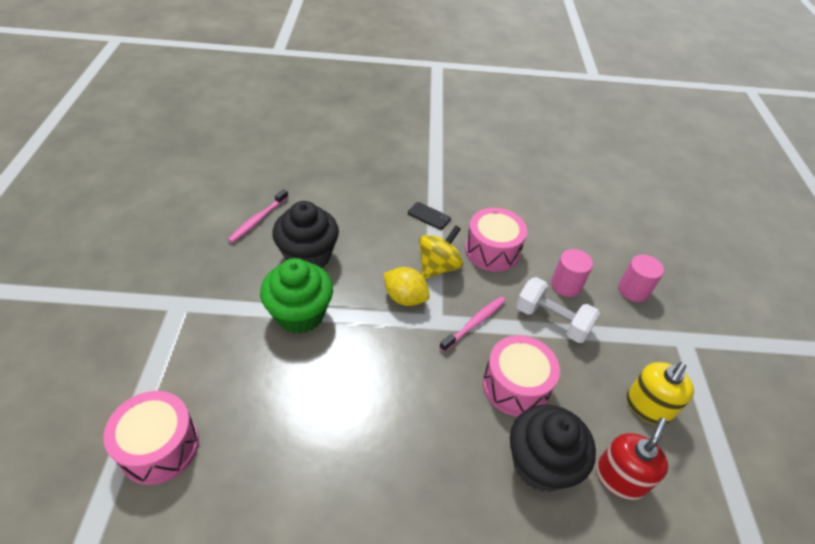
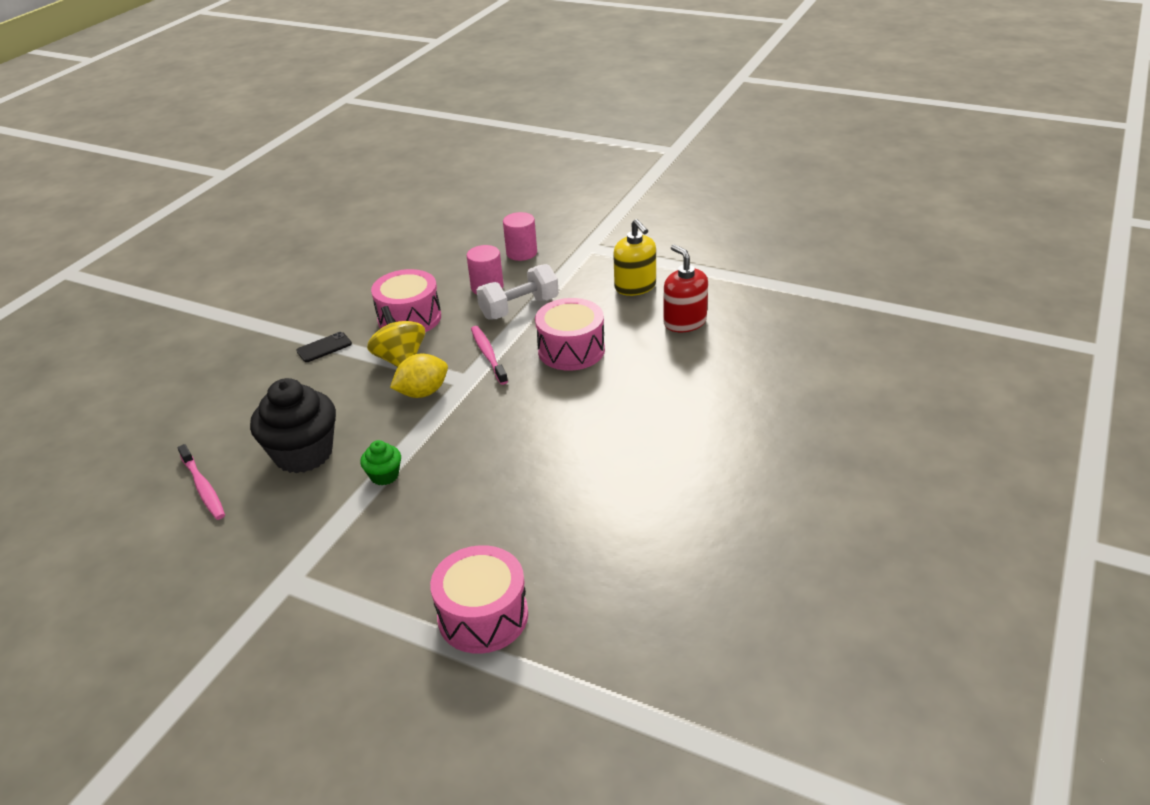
camera: 60 degrees left, 10 degrees down
(300, 314) = (384, 475): green cupcake -> green cupcake, size x0.47
(540, 463) = (650, 358): black cupcake -> none

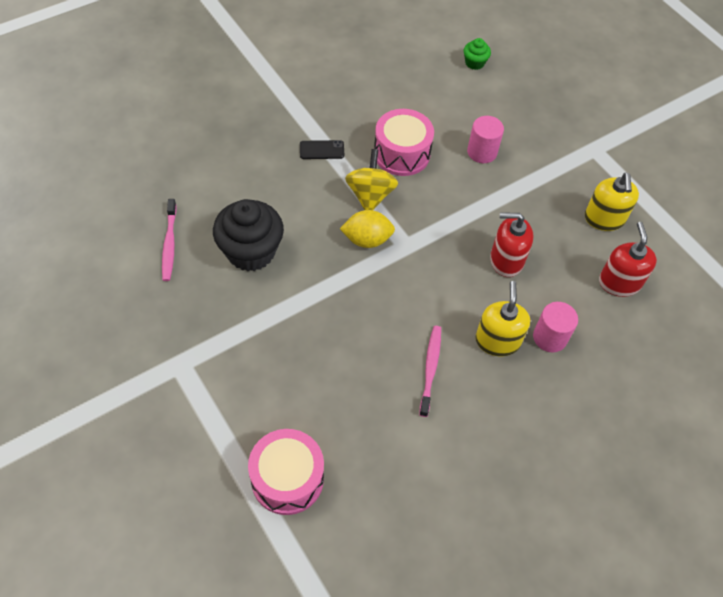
camera: 25 degrees right, 20 degrees up
(384, 475) = (294, 307): green cupcake -> green cupcake (474, 63)
(488, 355) = (438, 228): pink toothbrush -> pink toothbrush (430, 369)
(519, 308) = (493, 190): white dumbbell -> none
(521, 253) = (534, 127): pink cylinder -> pink cylinder (550, 337)
(571, 350) = (506, 260): pink drum -> red soap dispenser
(610, 409) = (497, 341): none -> yellow soap dispenser

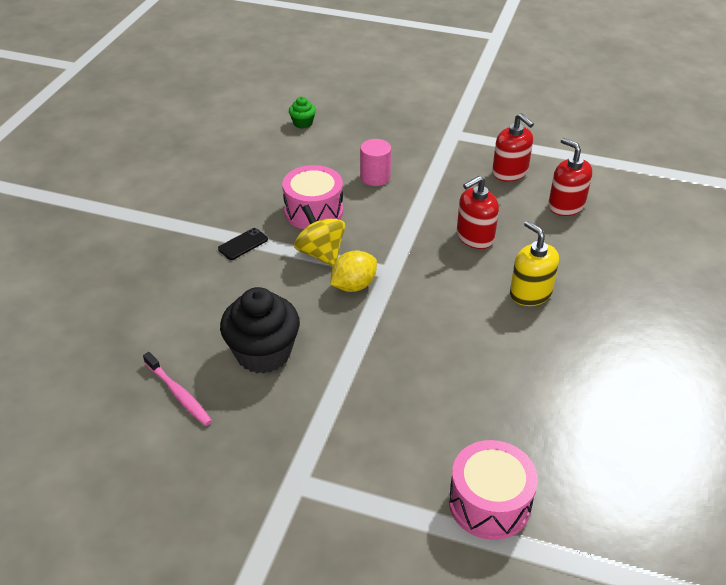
camera: 35 degrees left, 15 degrees down
(430, 369) = (506, 344): pink toothbrush -> none
(550, 337) = (562, 268): pink cylinder -> none
(604, 219) = (510, 172): yellow soap dispenser -> red soap dispenser

